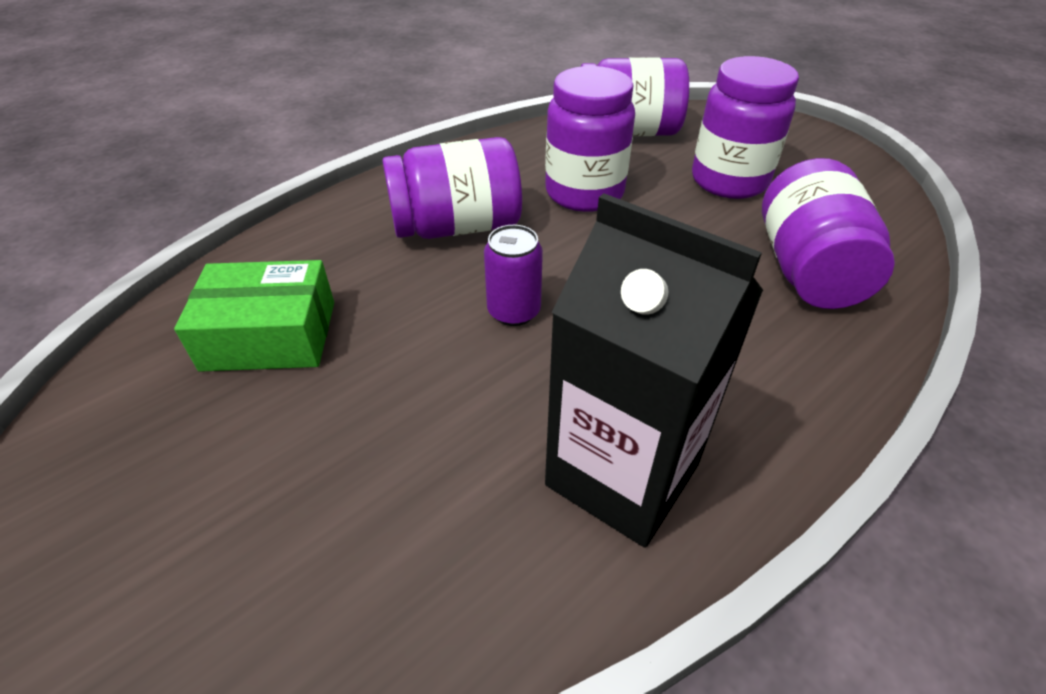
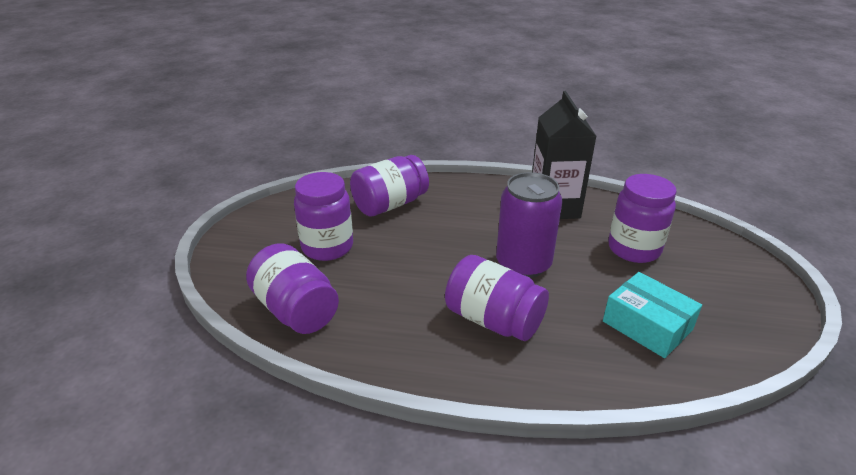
camera: 130 degrees left, 10 degrees down
(270, 335) = (647, 325): green box -> turquoise box
(514, 311) = (523, 264): purple can -> purple can, size x1.89
(584, 193) = (400, 291): purple jar -> purple jar (634, 249)

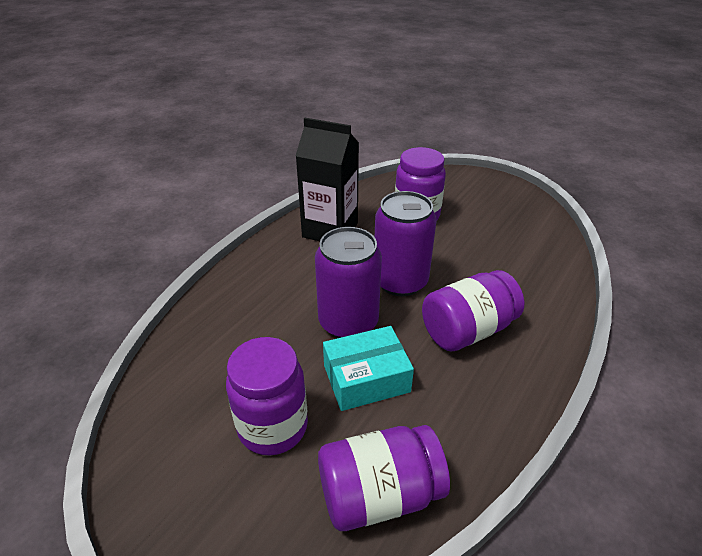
camera: 65 degrees left, 5 degrees up
(390, 204) = (230, 340): purple jar -> none
(449, 250) = (348, 322): none -> purple can
(647, 325) = (507, 250): turquoise box -> turquoise box (366, 378)

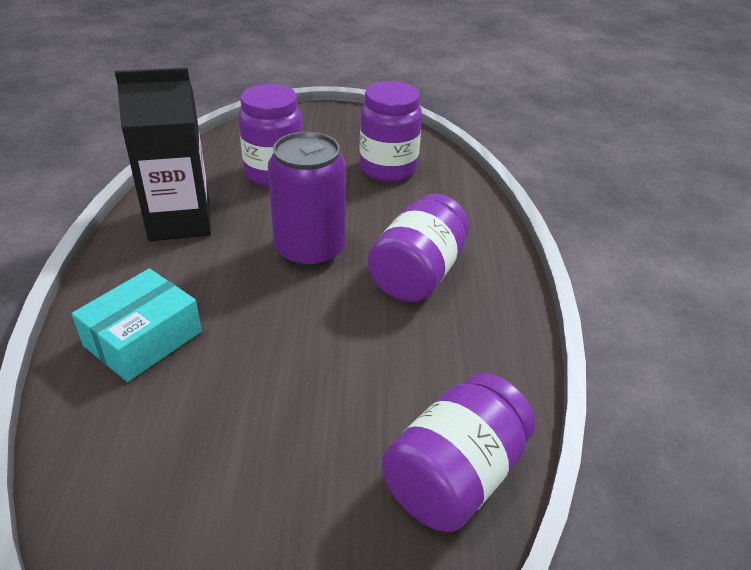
camera: 35 degrees left, 0 degrees up
(273, 426) = (284, 470): purple jar -> purple jar (388, 169)
(348, 322) = (284, 316): purple can -> none
(366, 378) = (351, 368): turquoise box -> turquoise box (143, 338)

